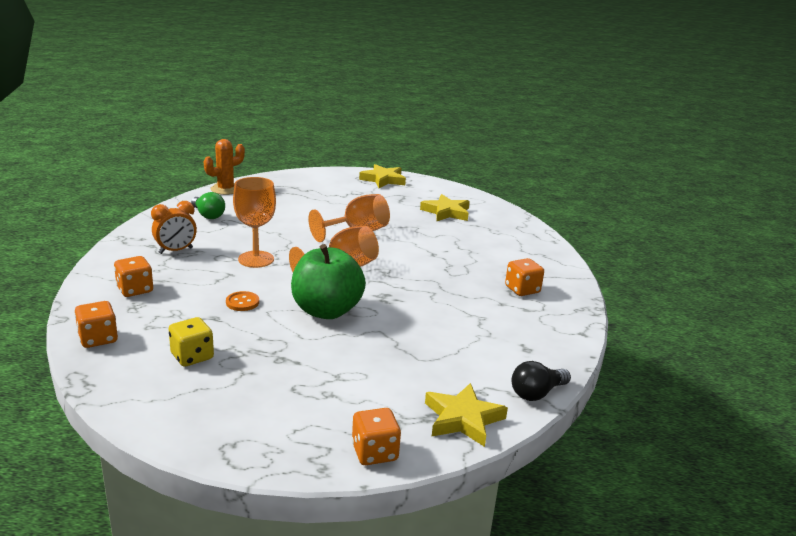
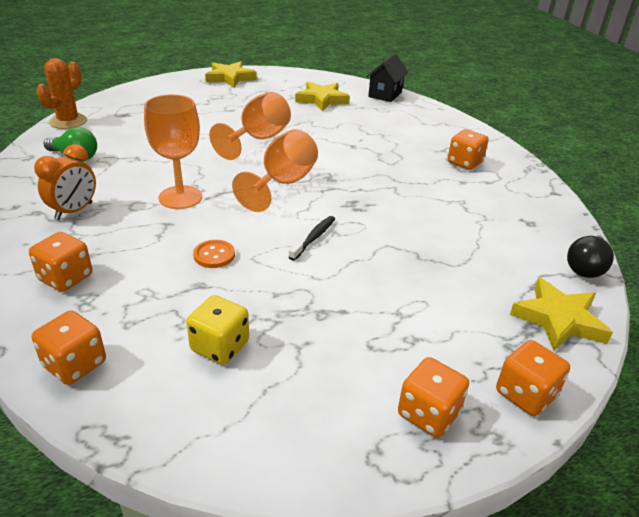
camera: 25 degrees left, 10 degrees up
(289, 438) = (428, 413): none -> orange dice
(326, 311) = (314, 238): green apple -> black toothbrush
(512, 219) = (385, 94): none -> black house

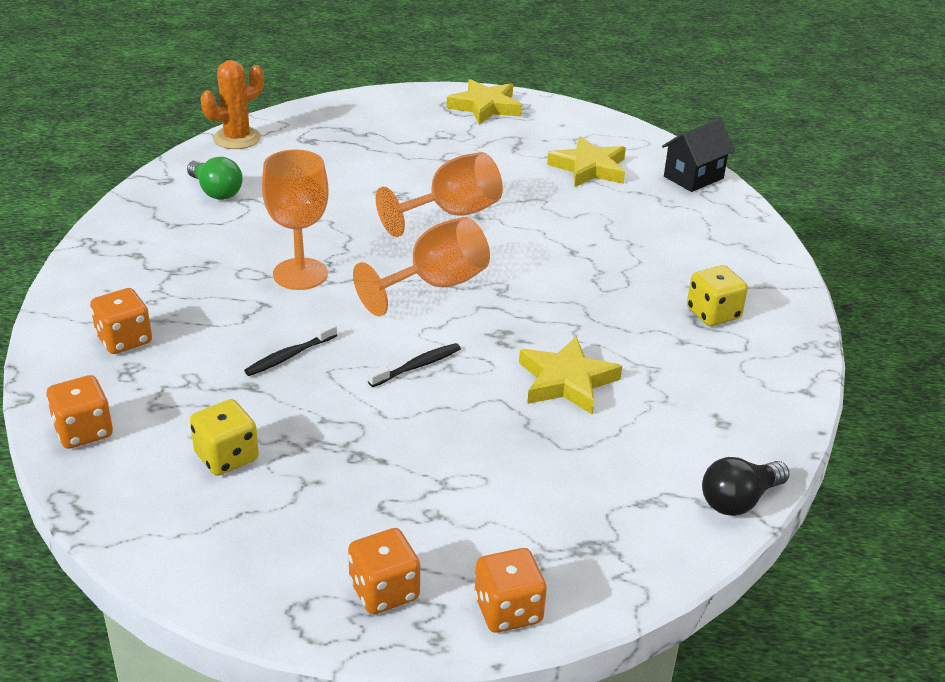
camera: 25 degrees right, 0 degrees up
(74, 211) = (175, 263): orange clock -> none
(214, 255) = (289, 356): orange button -> black toothbrush
(464, 163) = (713, 314): orange dice -> yellow dice
(558, 319) = (632, 549): yellow star -> yellow star (566, 381)

